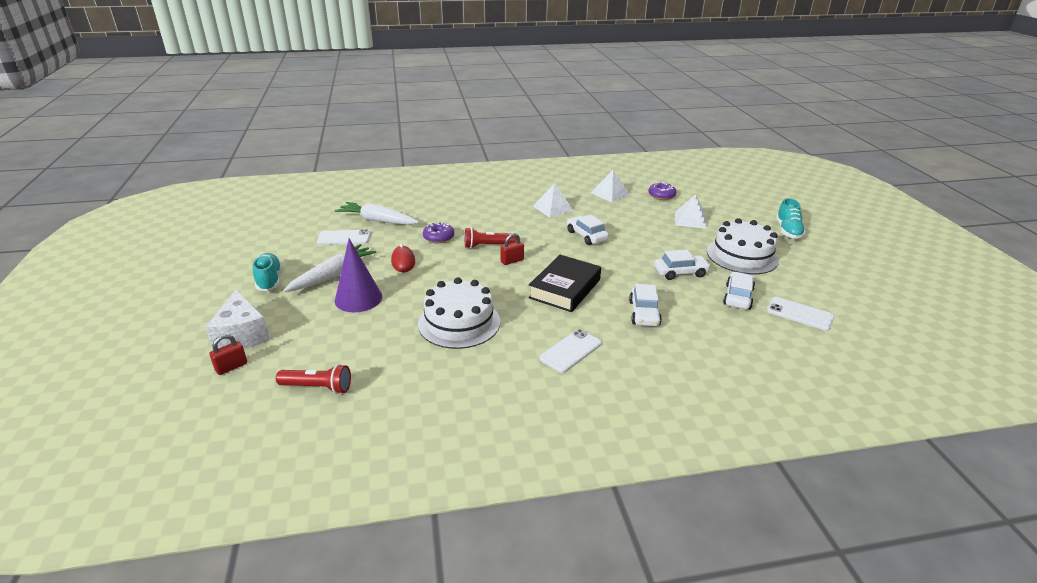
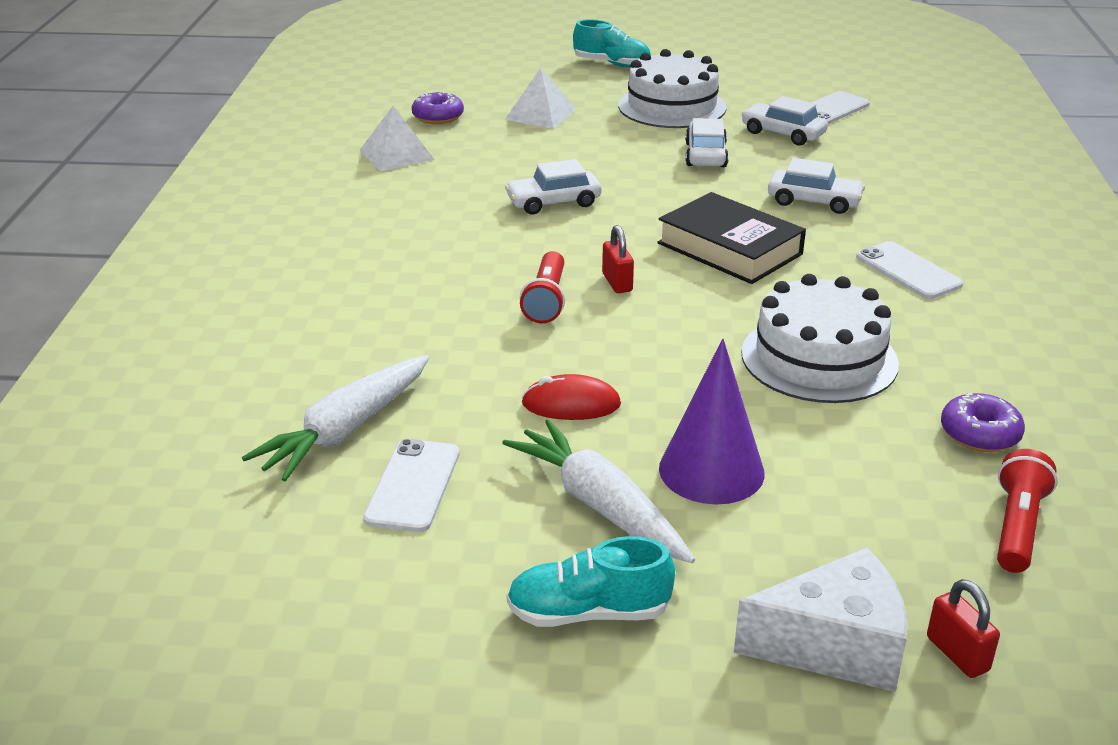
camera: 75 degrees left, 0 degrees up
(438, 238) = (482, 352): purple donut -> purple donut (979, 434)
(553, 208) = (422, 214): white pyramid -> none

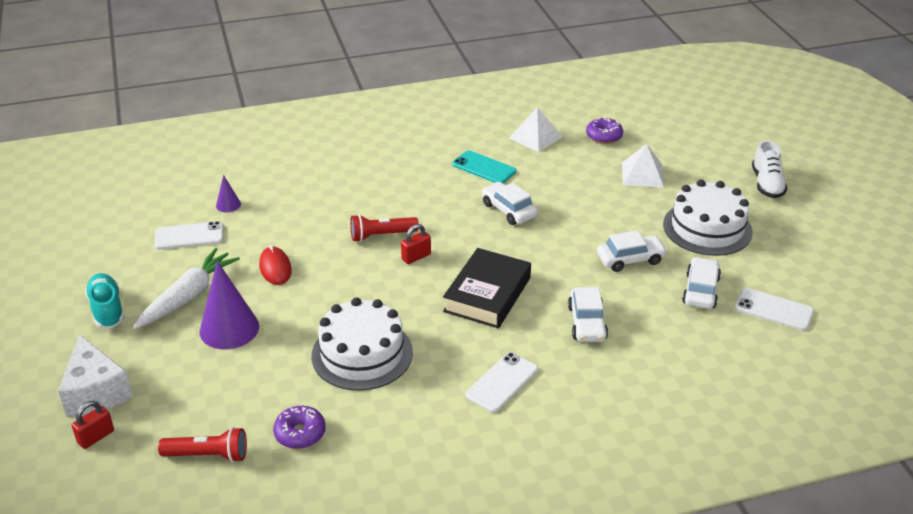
camera: 70 degrees right, 5 degrees up
(346, 430) = (228, 205): white carrot -> purple cone
(439, 200) = (484, 168): none -> turquoise phone
(612, 64) = (767, 184): turquoise shoe -> white shoe

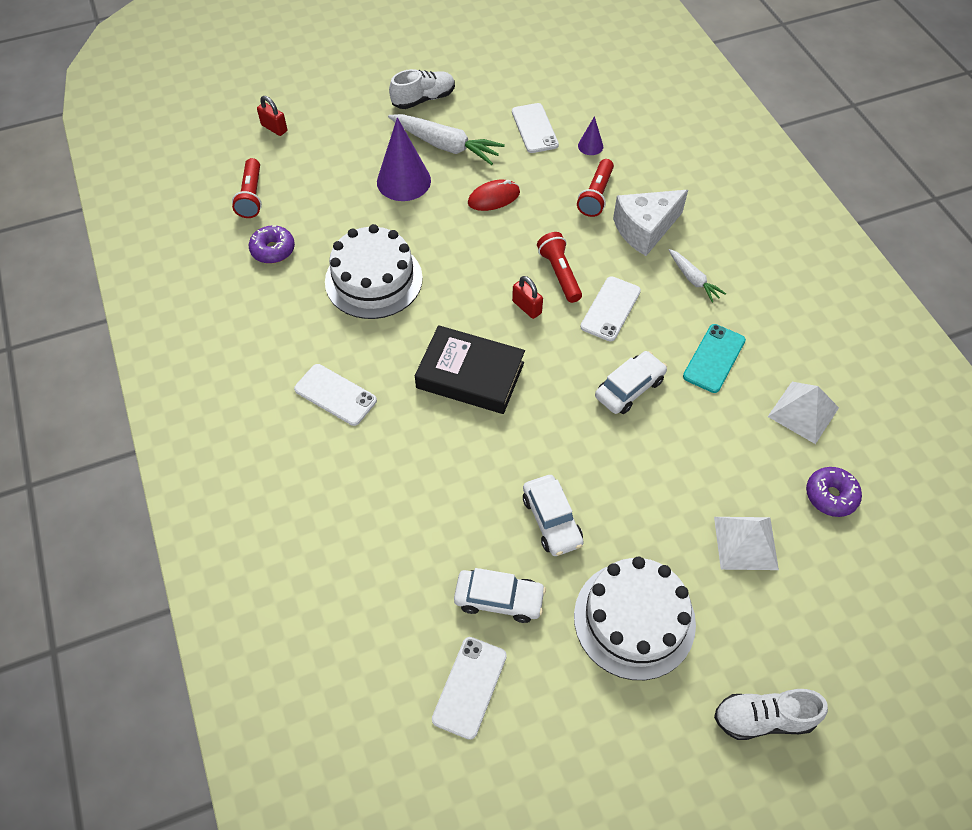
camera: 85 degrees right, 20 degrees up
(96, 392) = (323, 116): white cheese -> white cheese (645, 229)
(107, 310) = (423, 99): turquoise shoe -> white shoe
(293, 207) = (596, 195): none -> red flashlight
(403, 168) = (693, 279): none -> white carrot
(426, 212) = (610, 309): none -> white phone
(587, 323) = (430, 471): white car -> none

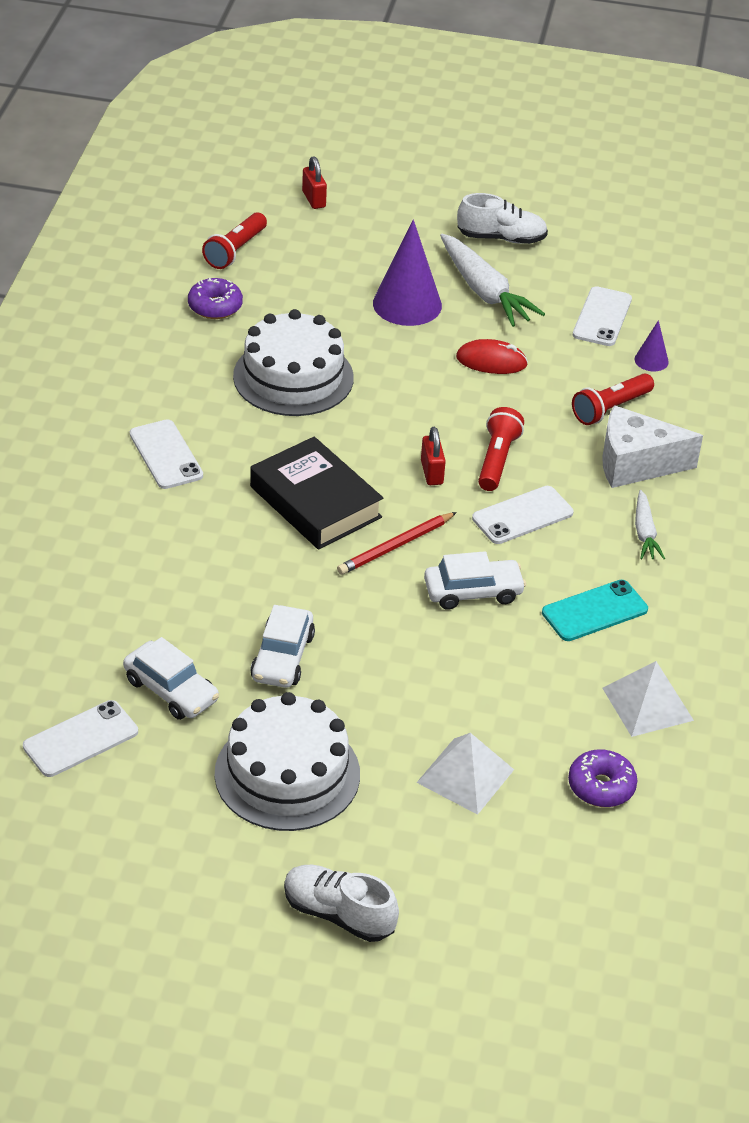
camera: 30 degrees right, 15 degrees down
(551, 381) = (396, 546): none -> red pencil

